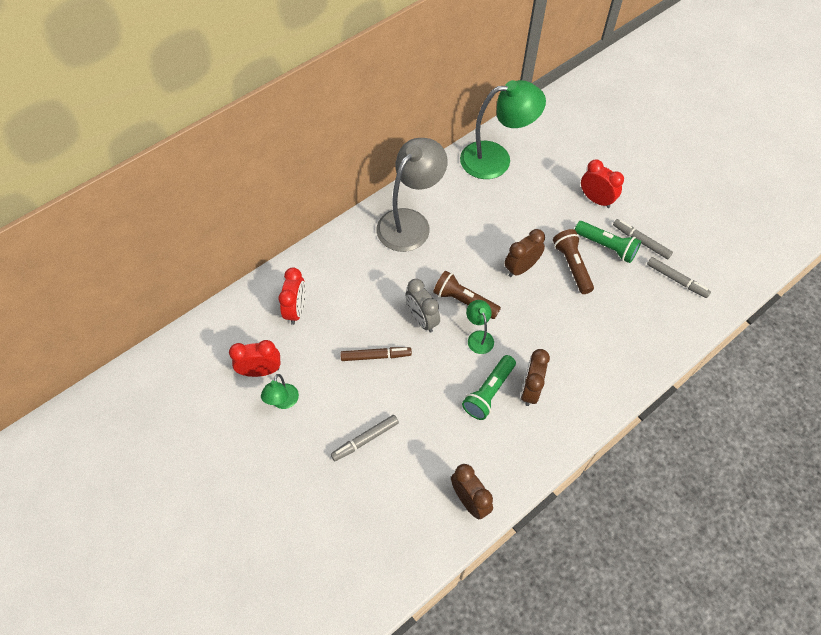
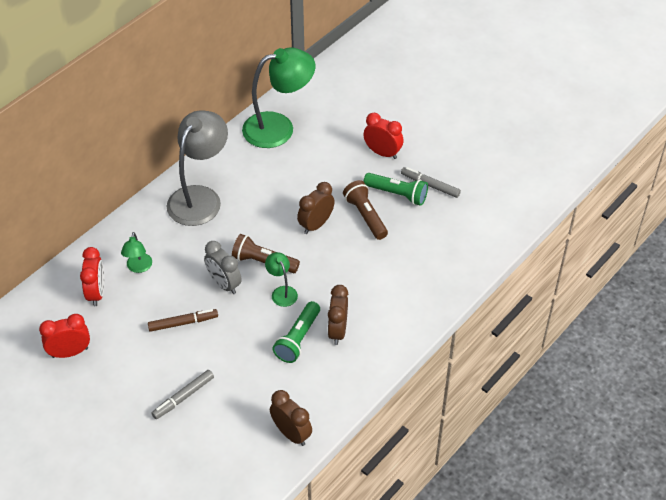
camera: 10 degrees left, 10 degrees down
(283, 402) = (97, 376): green lamp -> green lamp (138, 267)
(676, 280) = (467, 215): grey marker -> none

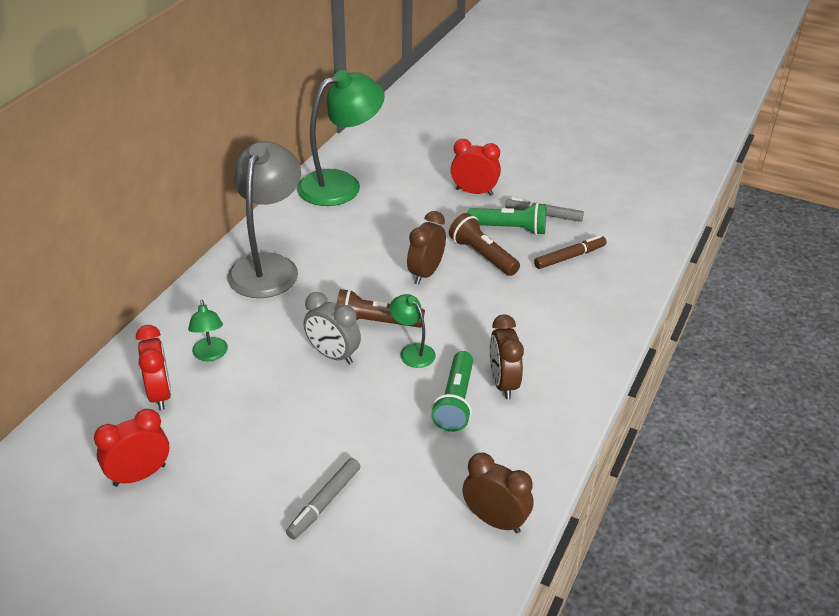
camera: 15 degrees left, 10 degrees down
(183, 323) = (293, 410): brown marker -> brown marker (570, 257)

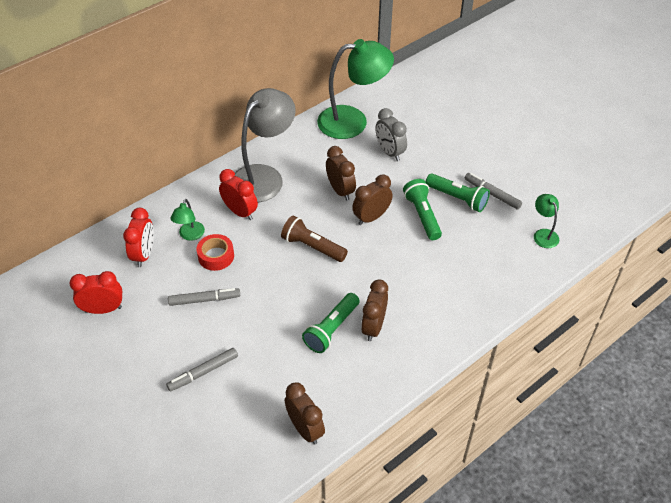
camera: 25 degrees right, 10 degrees up
(259, 368) = (216, 256): none -> red tape
(274, 420) = (204, 300): none -> grey marker
(333, 355) = (269, 263): grey clock -> grey clock (389, 152)
(371, 256) = (340, 191): none -> brown clock
(412, 351) = (325, 279): green lamp -> green lamp (543, 234)
(474, 192) = (449, 157): red clock -> red clock (240, 212)
(482, 255) = (422, 215): brown flashlight -> green flashlight
(570, 257) = (489, 238): brown marker -> none

